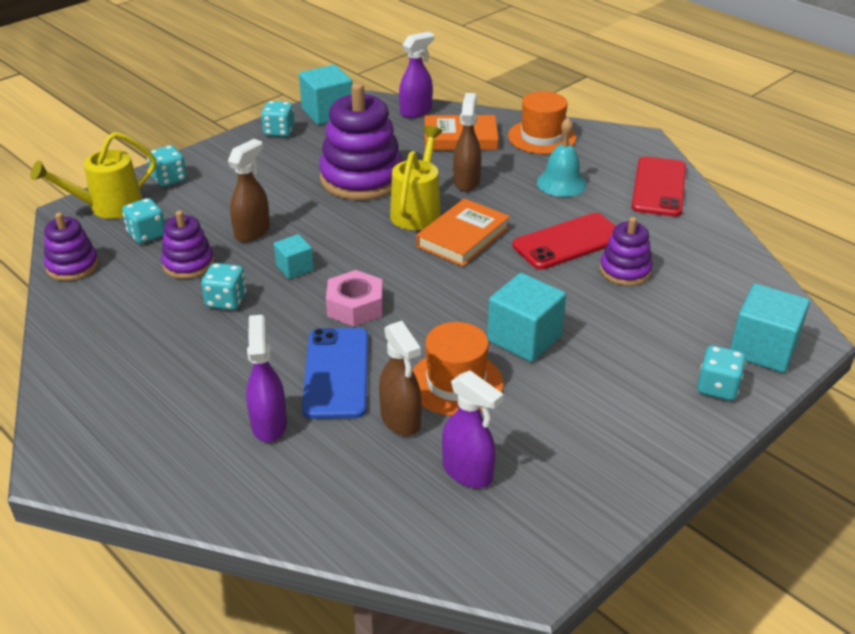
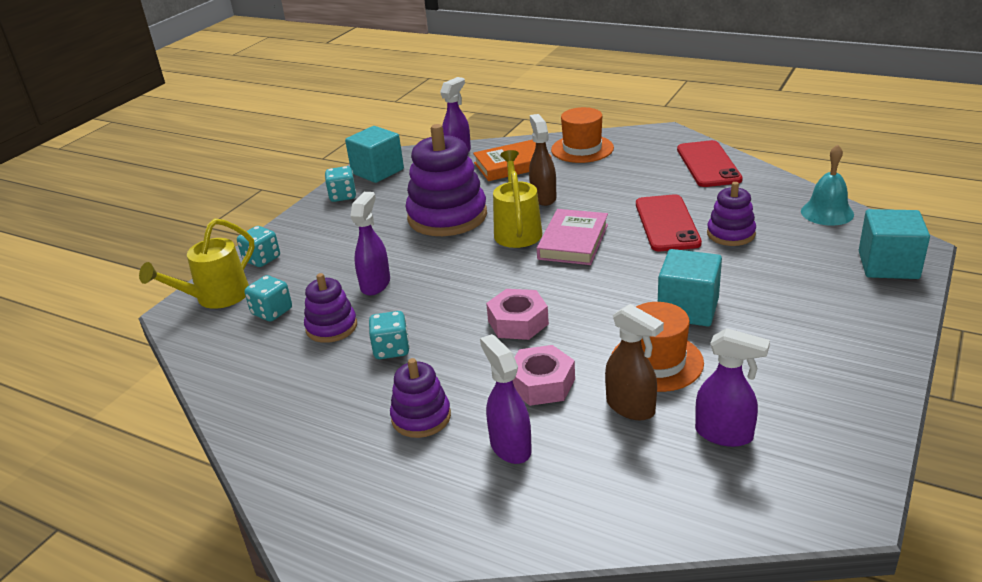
camera: 15 degrees left, 5 degrees down
(72, 266) = (213, 359): purple stacking toy -> purple stacking toy (421, 417)
(252, 232) = (375, 284): brown spray bottle -> purple spray bottle
(295, 268) = (438, 305): turquoise cube -> none
(336, 373) = (541, 384): blue phone -> pink nut
(463, 237) = (573, 241): orange book -> pink book
(561, 183) = (625, 180): turquoise bell -> turquoise bell (827, 212)
(569, 242) = (667, 223): red phone -> red phone turned 45 degrees counterclockwise
(717, 387) = (877, 304): turquoise dice -> none

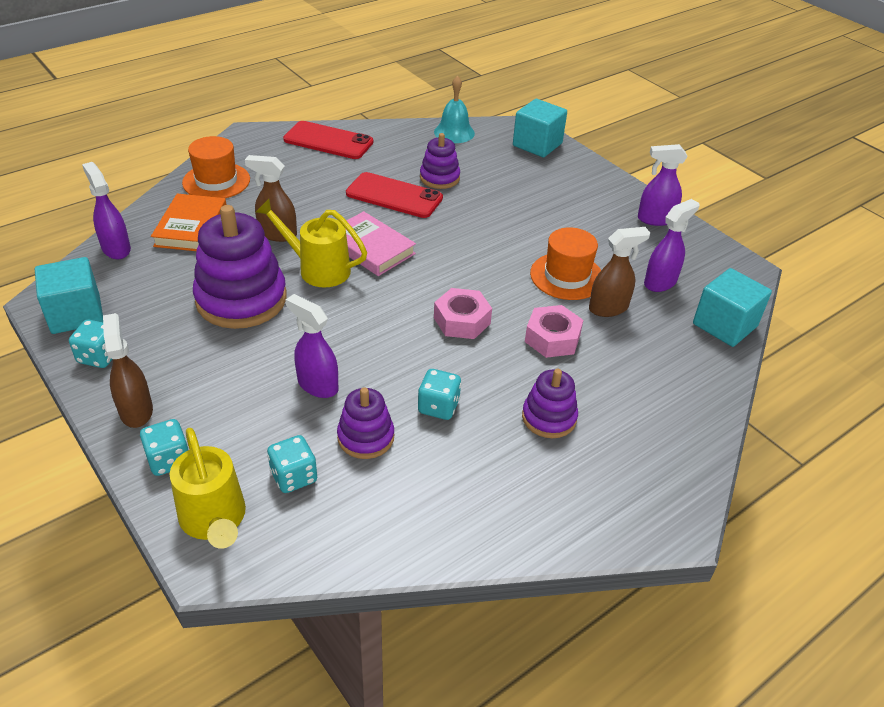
camera: 70 degrees left, 10 degrees up
(300, 229) = (136, 410): none -> brown spray bottle
(510, 447) = (615, 381): purple spray bottle -> purple spray bottle (655, 219)
(688, 309) = (516, 236): turquoise cube -> turquoise cube (724, 325)

